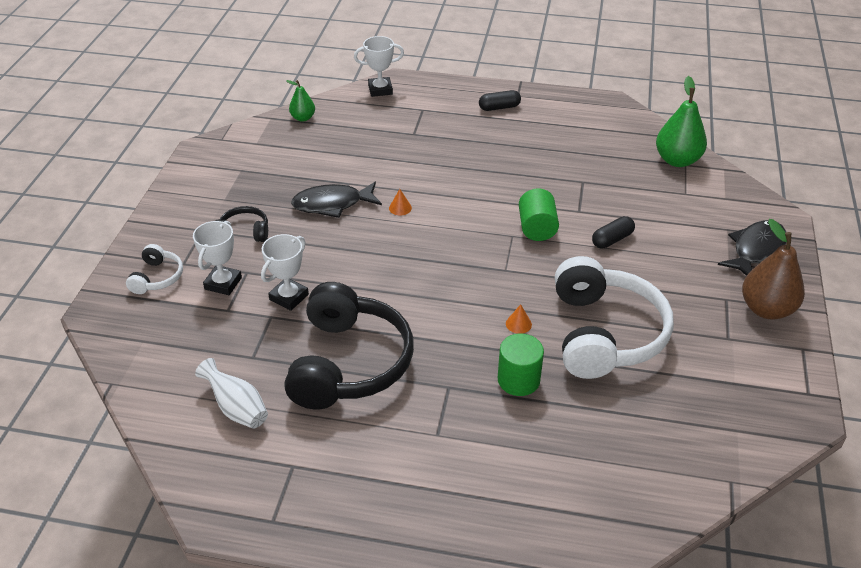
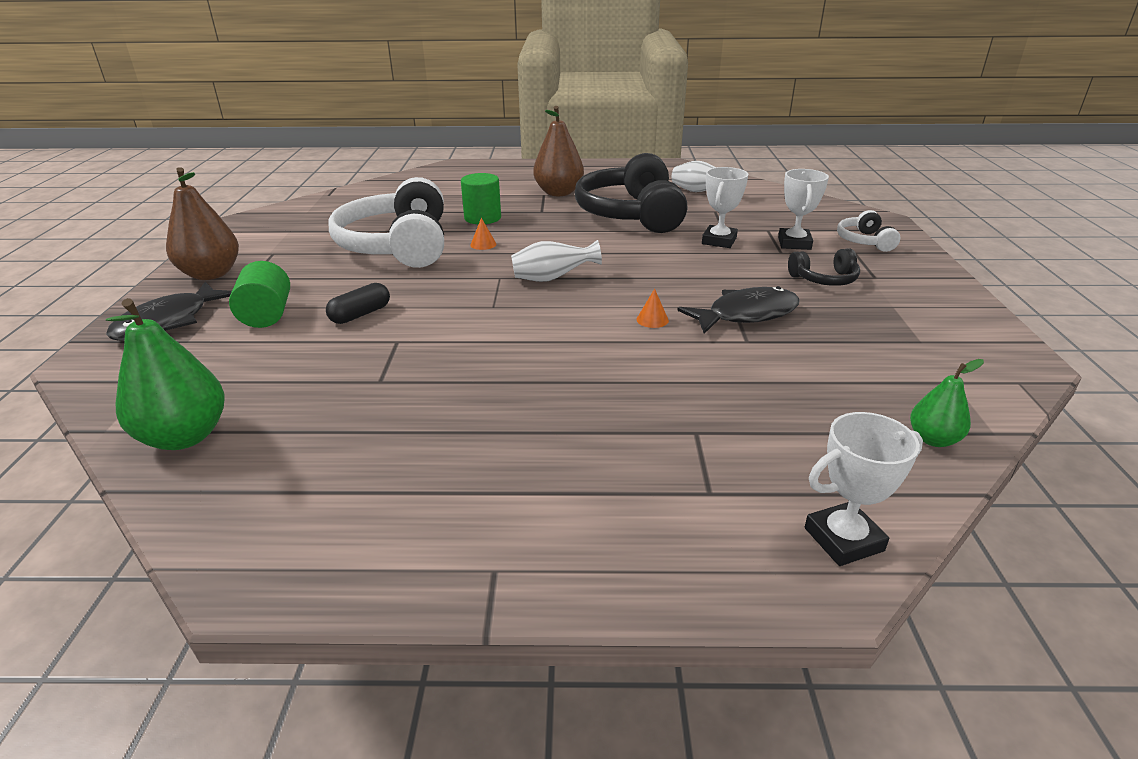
camera: 170 degrees right, 10 degrees down
(417, 435) = (558, 193): none -> brown pear
(461, 262) = (552, 278): none -> white vase
(499, 107) = (537, 521): black capsule -> none
(537, 228) = (460, 316): green cylinder -> green cylinder (267, 315)

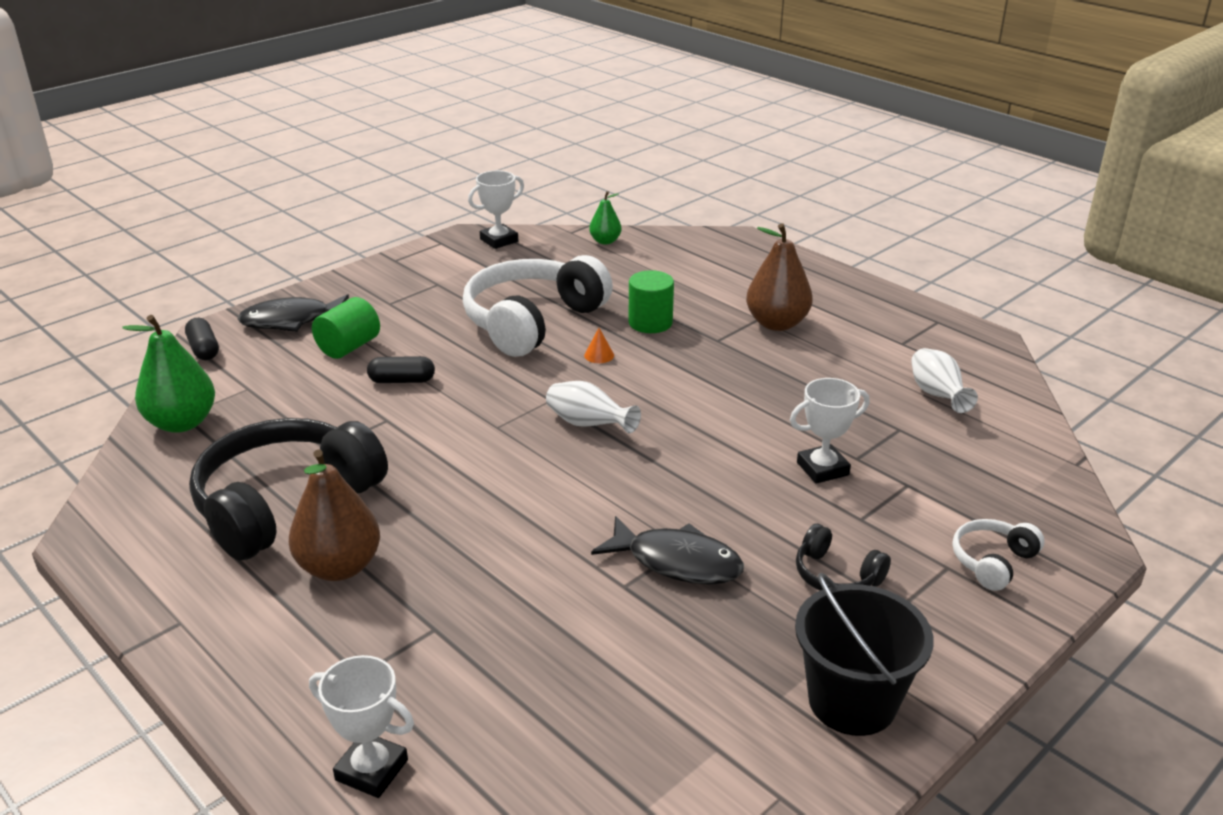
camera: 45 degrees right, 0 degrees up
(100, 377) = (204, 349): none -> black capsule
(211, 274) = (372, 286): brown pear -> brown pear (339, 567)
(631, 214) = (798, 388): black headphones -> black headphones (285, 503)
(652, 320) = (589, 515): orange cone -> none
(794, 243) = (900, 517): white trophy -> white trophy (499, 240)
(933, 439) = (584, 770): green pear -> green pear (605, 241)
(947, 324) = (852, 701): none -> black bucket

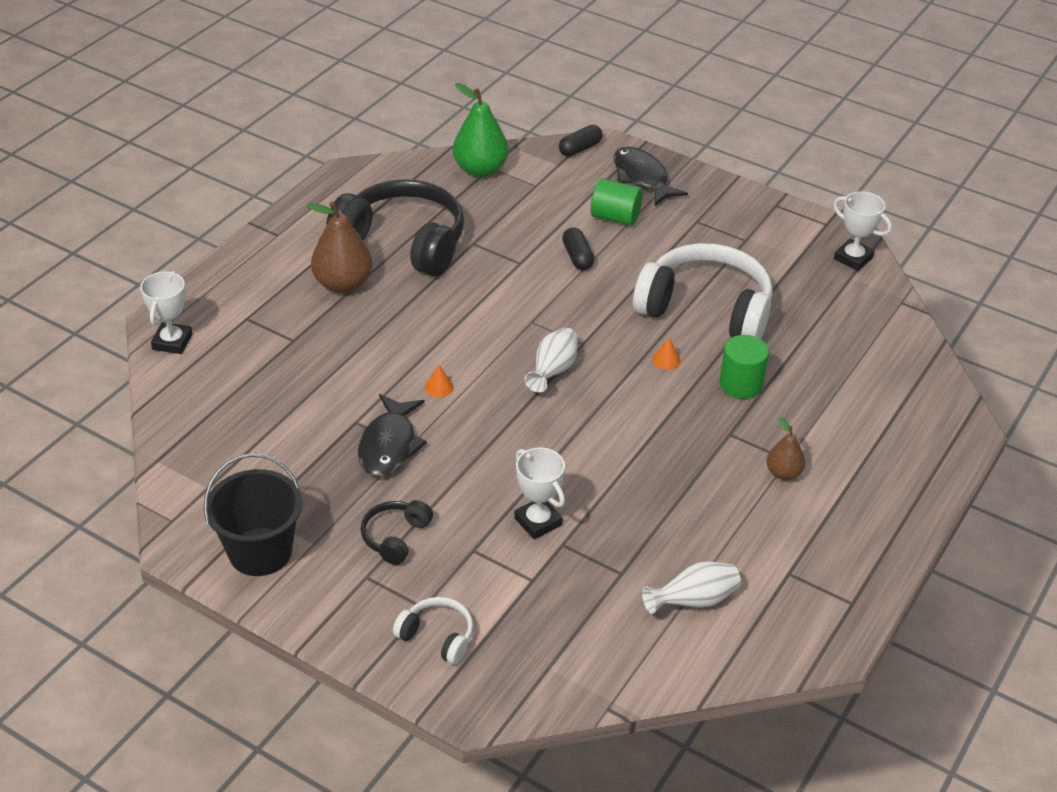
camera: 75 degrees right, 10 degrees up
(584, 509) = (439, 387): none -> orange cone
(605, 241) = (895, 329): green pear -> none
(777, 323) = (783, 473): brown pear -> brown pear, size x0.56

